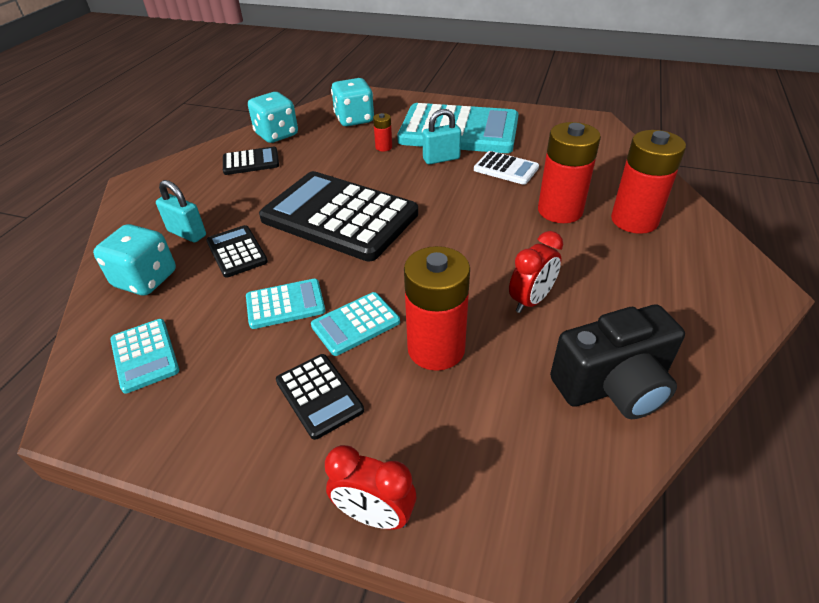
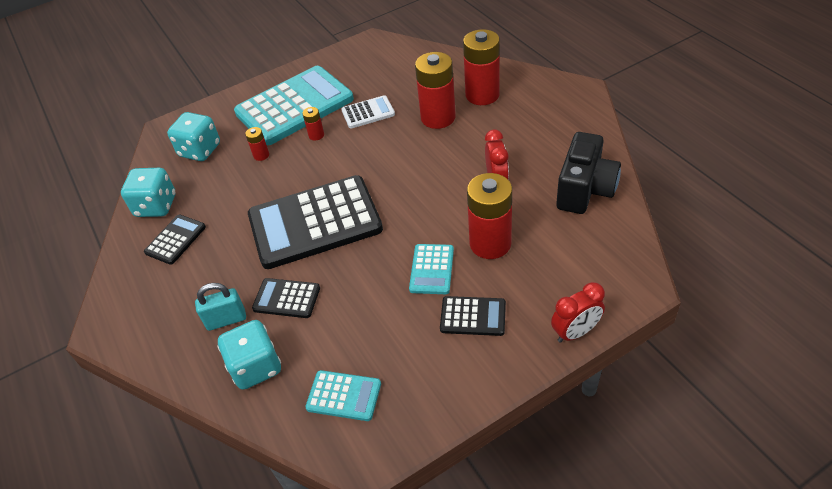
camera: 45 degrees left, 5 degrees up
(285, 304) = (375, 296): turquoise calculator -> none
(441, 159) = (316, 135): turquoise padlock -> red battery

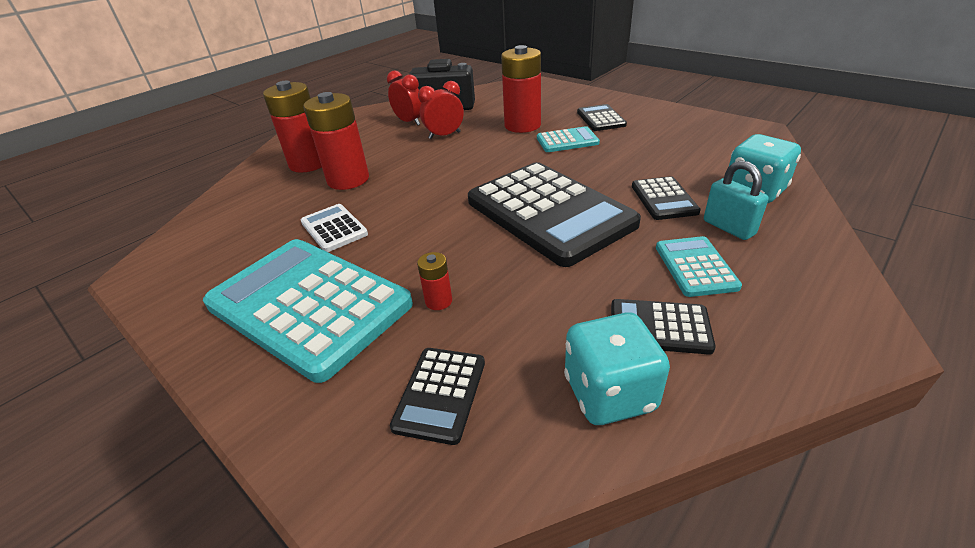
camera: 110 degrees left, 10 degrees down
(200, 150) = (440, 394): turquoise dice -> black calculator
(316, 135) = (384, 259): red battery -> none
(344, 396) = (724, 146): turquoise calculator -> turquoise calculator (695, 267)
(575, 332) = (584, 91): red clock -> red clock (409, 122)

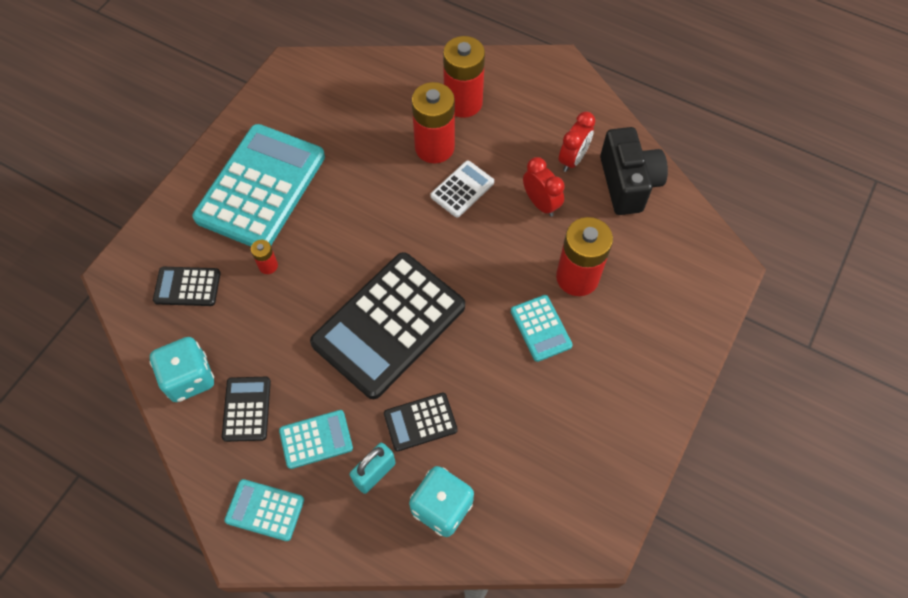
camera: 75 degrees right, 25 degrees up
(334, 228) = (353, 167): white calculator -> white calculator (462, 189)
(601, 119) = (608, 361): black calculator -> none
(806, 313) = (265, 510): none -> turquoise calculator

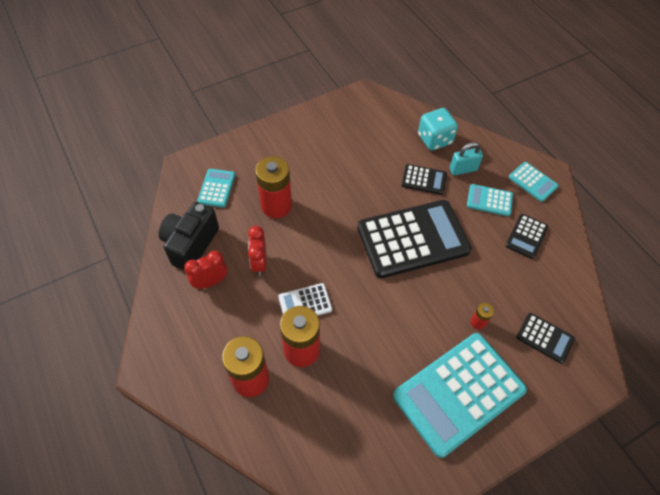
camera: 150 degrees left, 5 degrees down
(189, 378) = (559, 273): turquoise dice -> none
(541, 328) = (321, 190): turquoise calculator -> turquoise calculator (216, 188)

